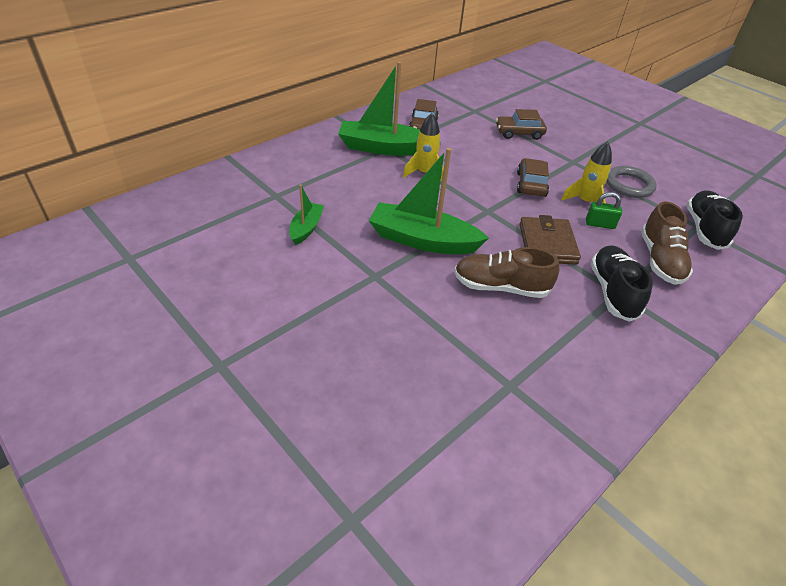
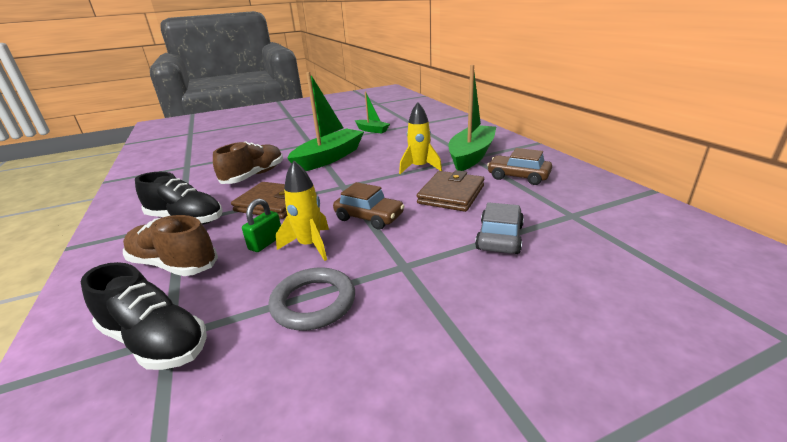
camera: 115 degrees right, 15 degrees down
(471, 153) = (451, 194): none -> brown wallet
(519, 133) = (499, 237): brown car -> grey car

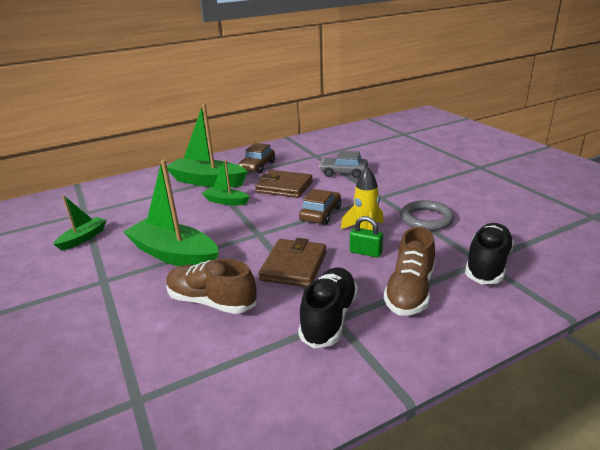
camera: 95 degrees left, 0 degrees up
(419, 167) = (226, 201): yellow rocket -> green boat

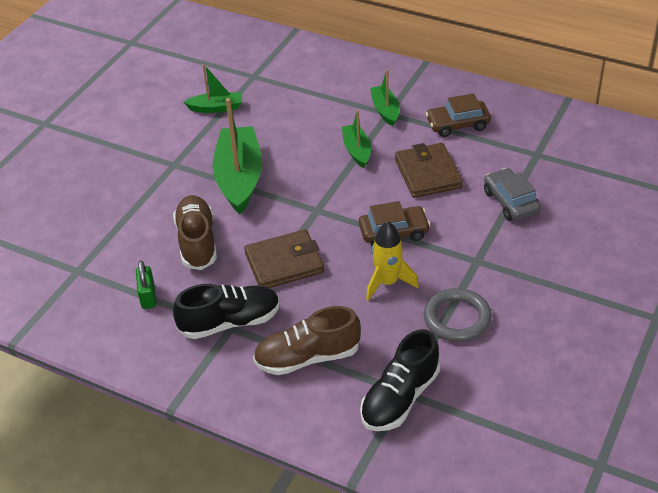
camera: 55 degrees right, 15 degrees up
(207, 181) = (385, 110): green boat -> green boat, size x0.53
(366, 252) = (348, 300): green padlock -> green padlock (148, 296)
(487, 265) = (400, 398): black shoe -> black shoe turned 135 degrees clockwise

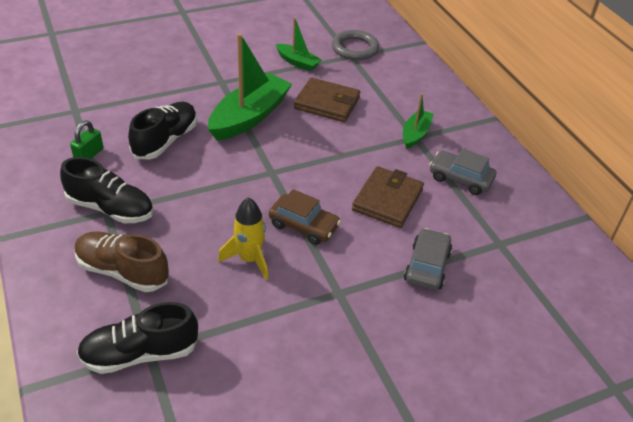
camera: 35 degrees right, 0 degrees up
(197, 242) = (166, 140): brown shoe -> black shoe
(284, 263) = (199, 193): brown wallet -> brown wallet (327, 103)
(357, 151) = (356, 149): green boat -> none
(457, 124) = (460, 178): brown car -> grey car
(457, 318) = (263, 326): grey ring -> grey ring (355, 48)

